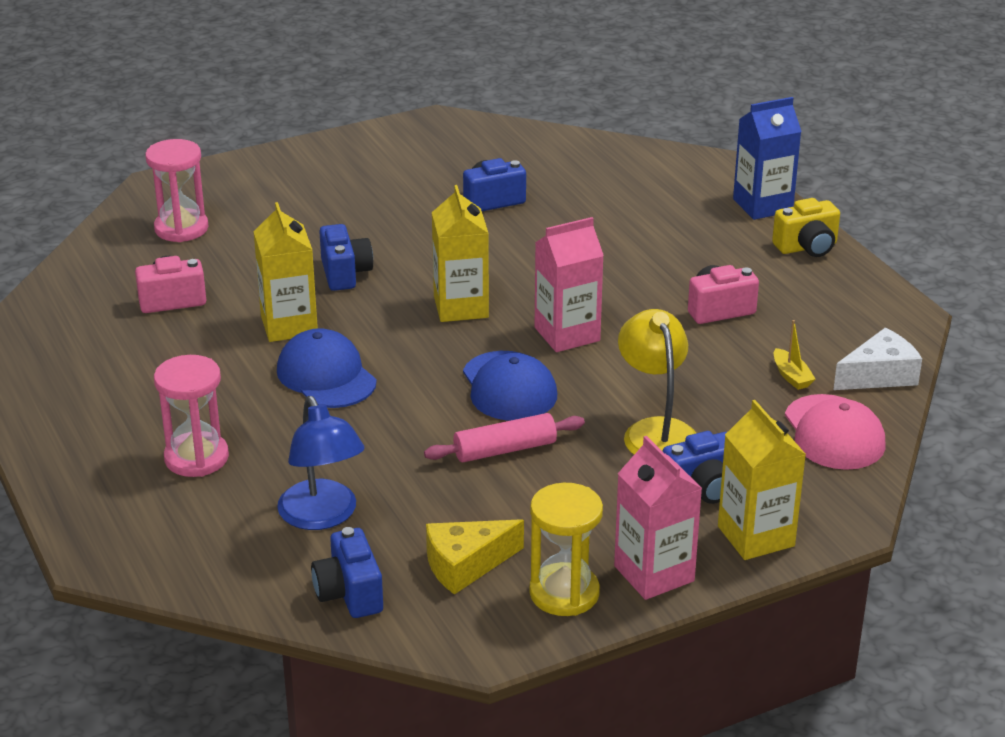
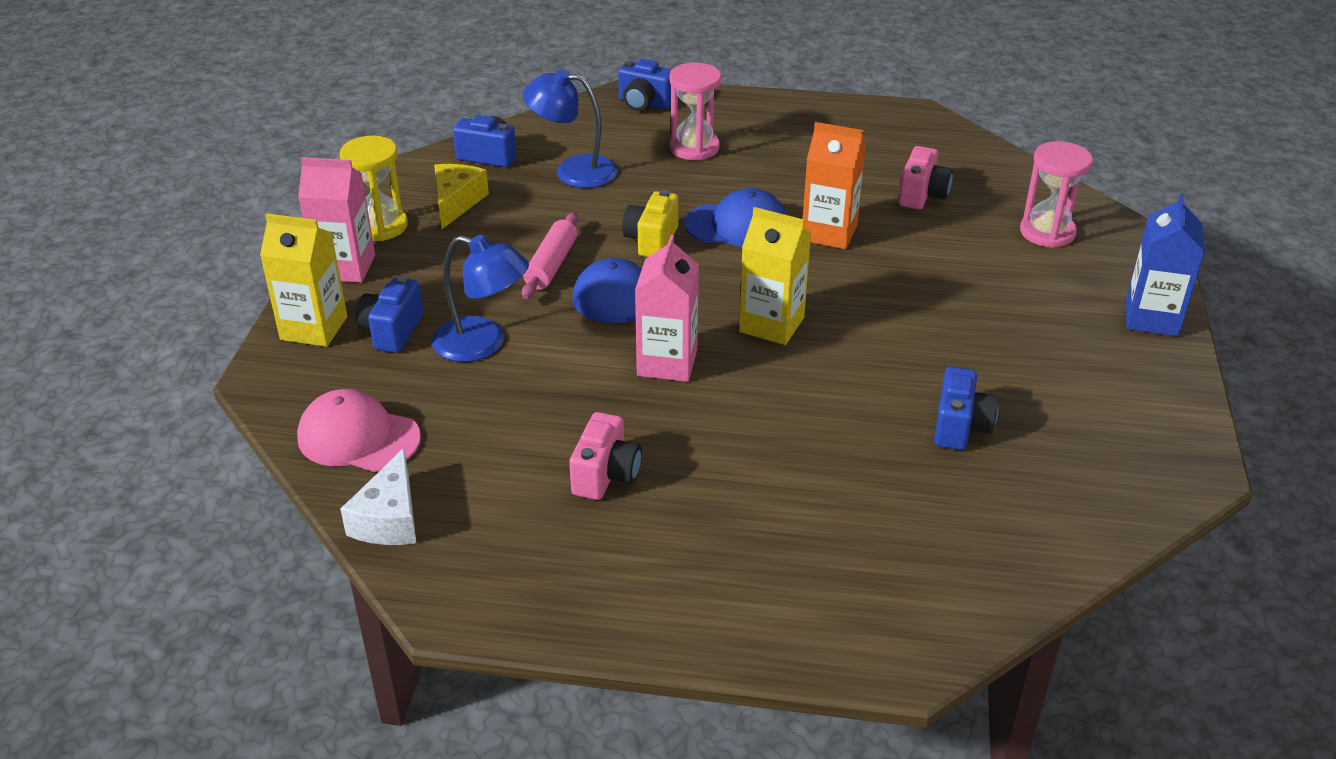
camera: 125 degrees right, 5 degrees up
(289, 325) = (829, 233): yellow carton -> orange carton
(345, 273) = (888, 286): blue camera -> blue camera (644, 103)
(656, 431) = (483, 344): yellow lamp -> blue lamp
(762, 205) = (774, 637): blue carton -> blue carton (1151, 318)
(791, 376) = (457, 460): yellow boat -> none
(807, 247) = (649, 616): yellow camera -> yellow camera (651, 240)

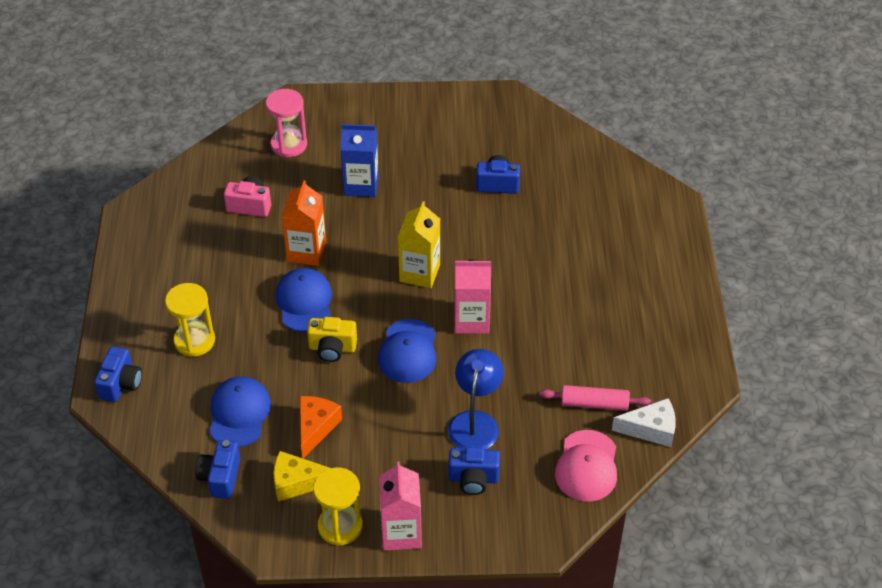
camera: 100 degrees left, 10 degrees up
(314, 328) = (481, 529): yellow carton -> none
(530, 220) = (316, 427): none -> orange cheese
(551, 265) = (374, 402): pink rolling pin -> pink rolling pin (594, 404)
(573, 171) = (239, 413): blue lamp -> blue cap
(606, 475) = (583, 334): pink camera -> none
(694, 148) = (194, 341): pink hourglass -> yellow hourglass
(1151, 318) = (376, 104): blue carton -> blue carton (361, 185)

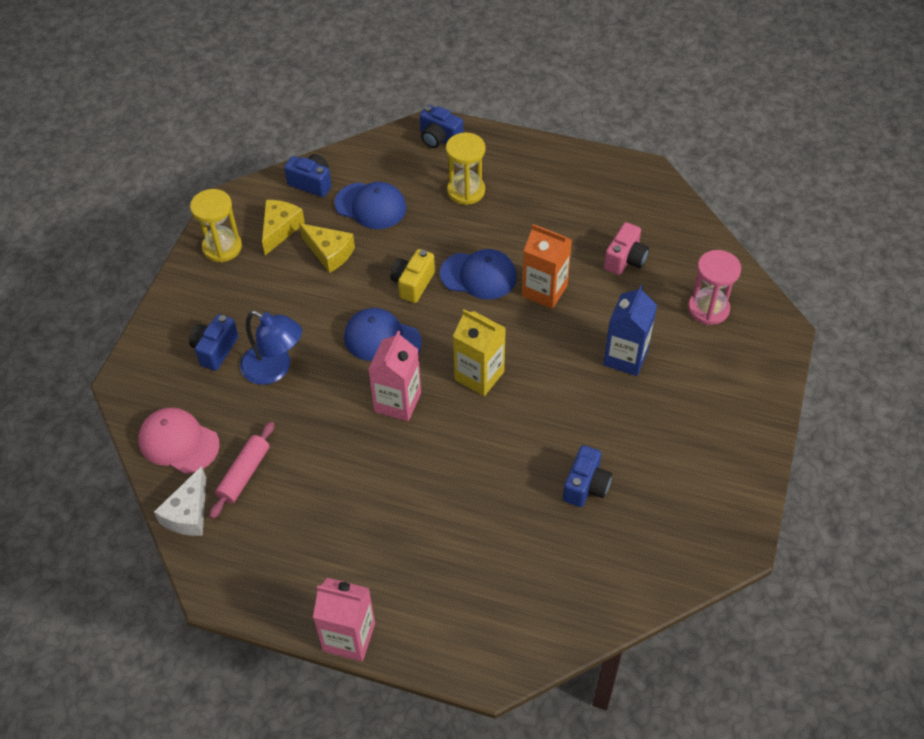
camera: 110 degrees right, 5 degrees up
(316, 427) = (329, 253): orange cheese -> yellow cheese
(401, 533) = (192, 285): pink carton -> pink carton (349, 637)

